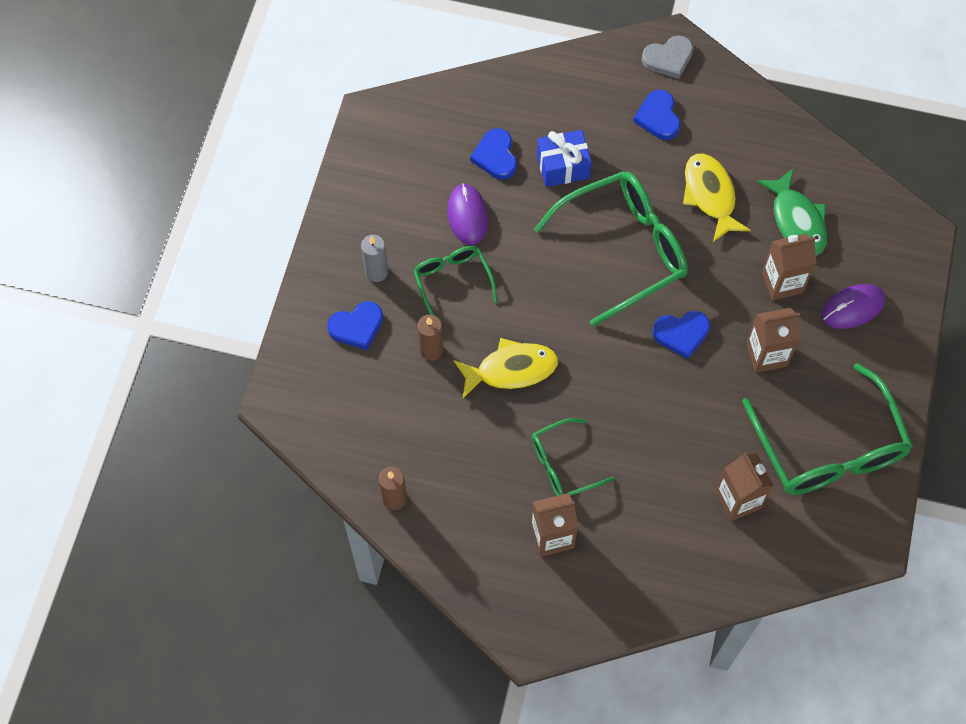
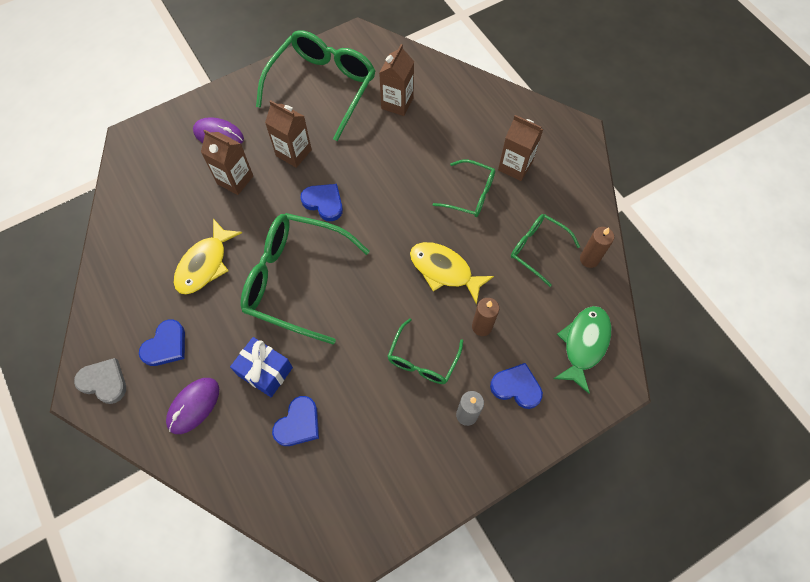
camera: 135 degrees left, 0 degrees up
(450, 465) = (537, 249): none -> green glasses
(467, 215) = (364, 397): purple mouse -> purple mouse (193, 406)
(797, 221) = (180, 204): green fish -> green fish (584, 344)

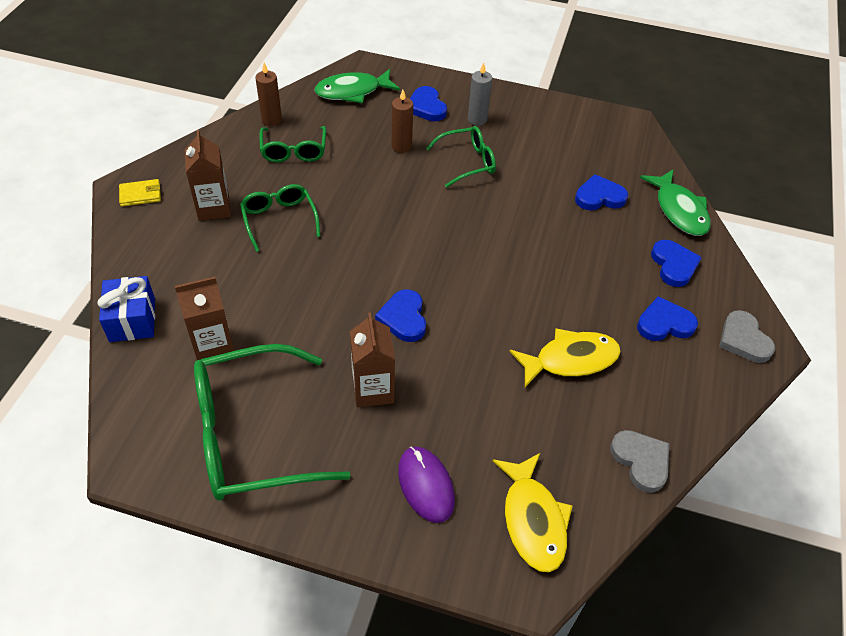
camera: 135 degrees left, 15 degrees down
(118, 239) = (641, 461): none -> grey heart
(193, 406) = (674, 265): purple mouse -> blue heart
(228, 472) = (679, 210): none -> green fish
(235, 180) = (461, 415): brown carton -> none
(265, 371) = (594, 242): blue gift -> blue gift (132, 320)
(295, 280) = (502, 281): green glasses -> none
(444, 270) = (378, 193): yellow fish -> yellow fish (533, 520)
(563, 135) = (140, 195): none -> yellow wallet

